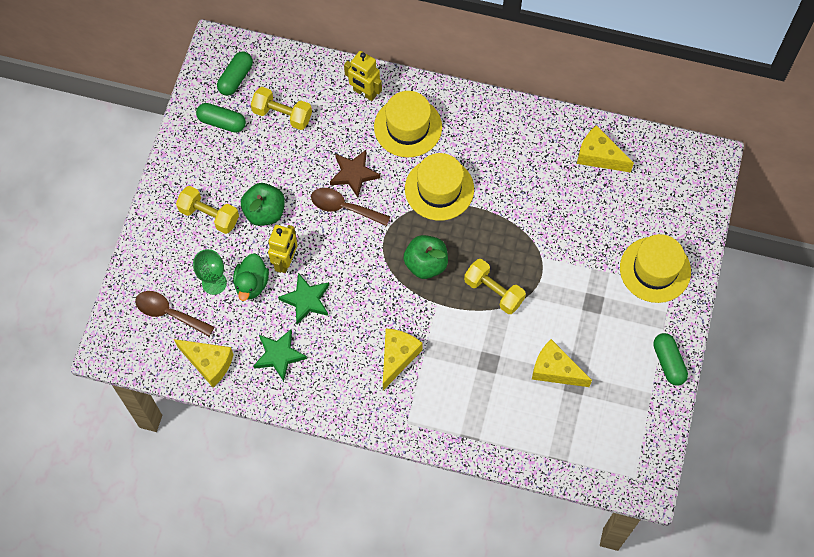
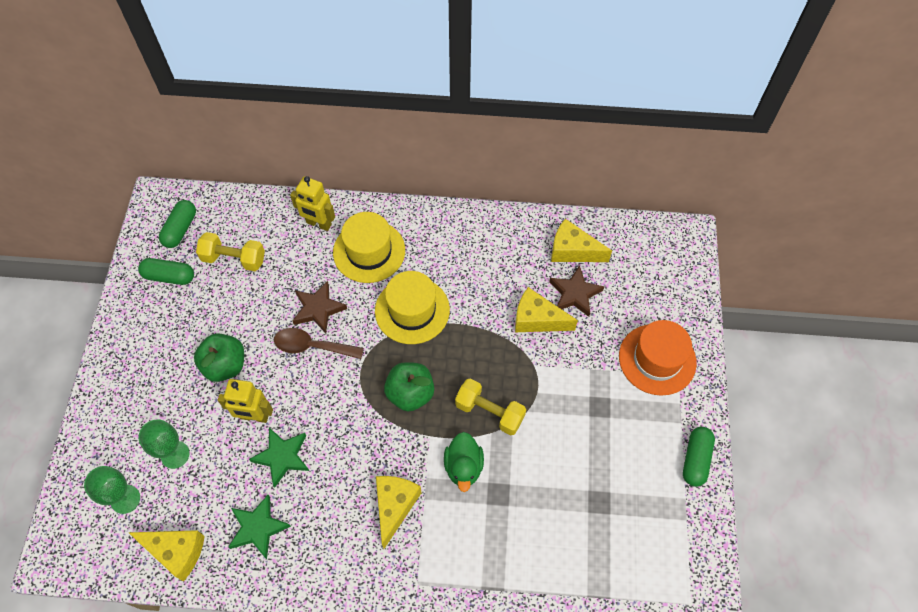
camera: 10 degrees left, 5 degrees down
(169, 313) = (125, 499): brown spoon -> green goblet
(209, 215) = (163, 379): yellow dumbbell -> none
(251, 284) = (218, 448): green duck -> green duck (463, 467)
(286, 261) = (254, 416): yellow robot -> yellow robot turned 90 degrees clockwise
(555, 370) = (574, 490): yellow cheese -> yellow cheese (537, 319)
(592, 197) = (575, 293): none -> brown star
(655, 269) = (657, 359): yellow hat -> orange hat
(668, 362) = (695, 459): green capsule -> green capsule turned 45 degrees clockwise

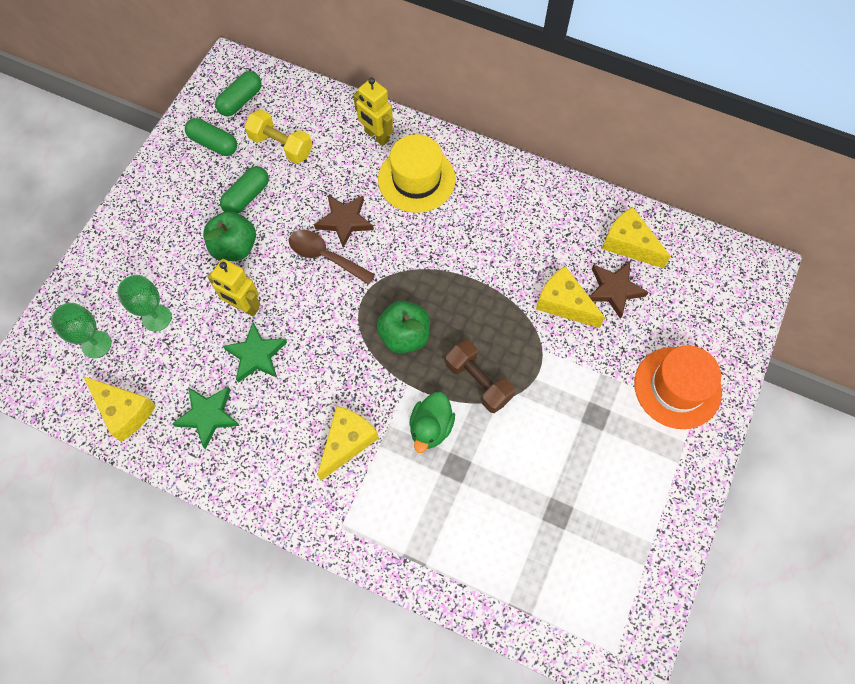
camera: 20 degrees right, 5 degrees up
(412, 310) = (438, 252): yellow hat -> none
(489, 412) = (478, 381): yellow dumbbell -> brown dumbbell
(695, 459) = (679, 506): green capsule -> green capsule (247, 197)

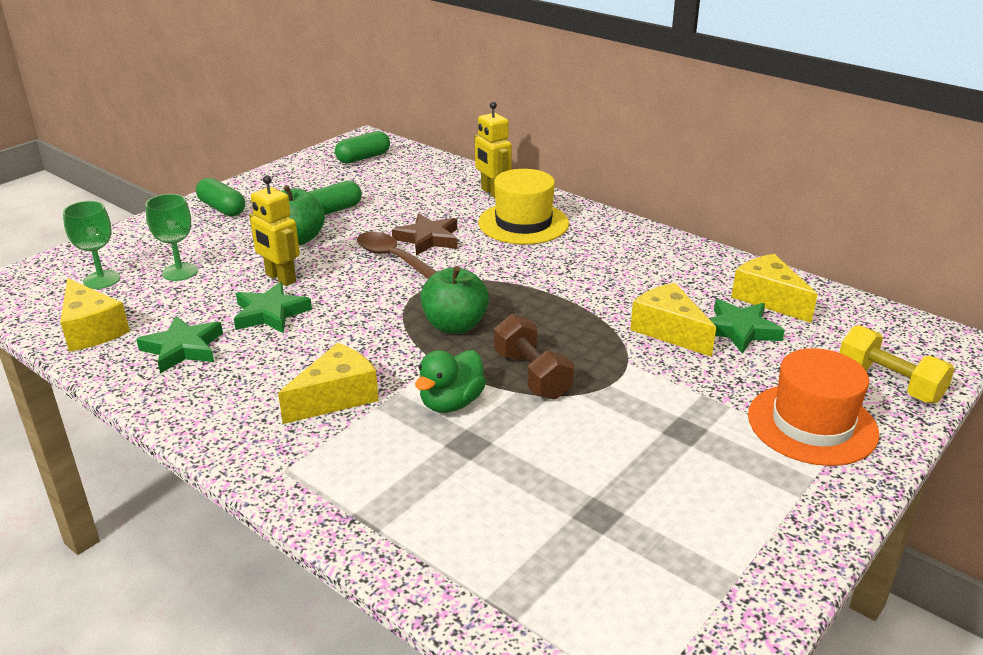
camera: 15 degrees right, 35 degrees down
(213, 144) = (319, 177): green capsule -> green capsule (222, 208)
(281, 145) = (388, 186): yellow dumbbell -> yellow dumbbell (889, 383)
(614, 290) = (740, 330): brown star -> green star

